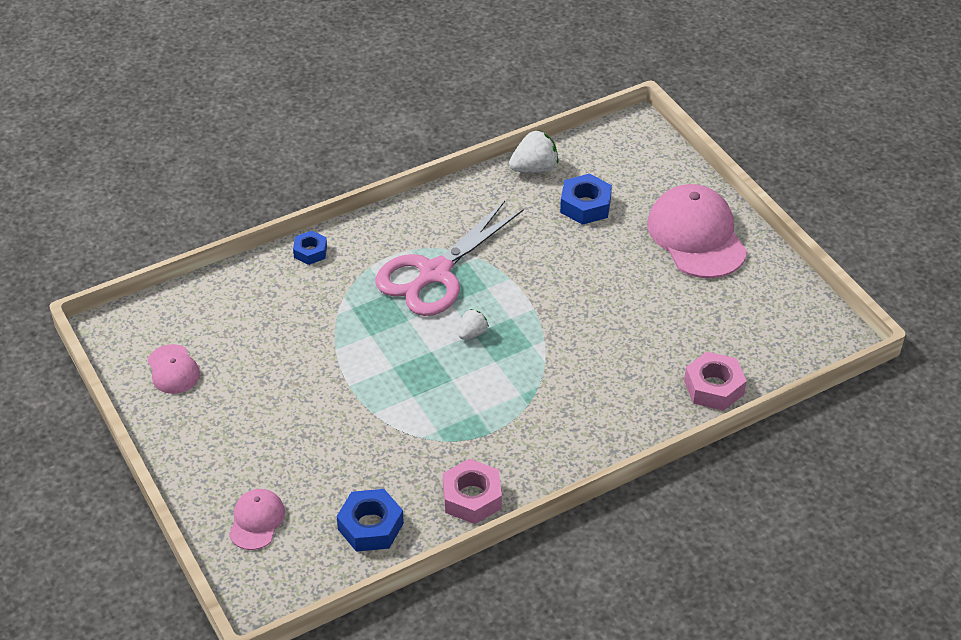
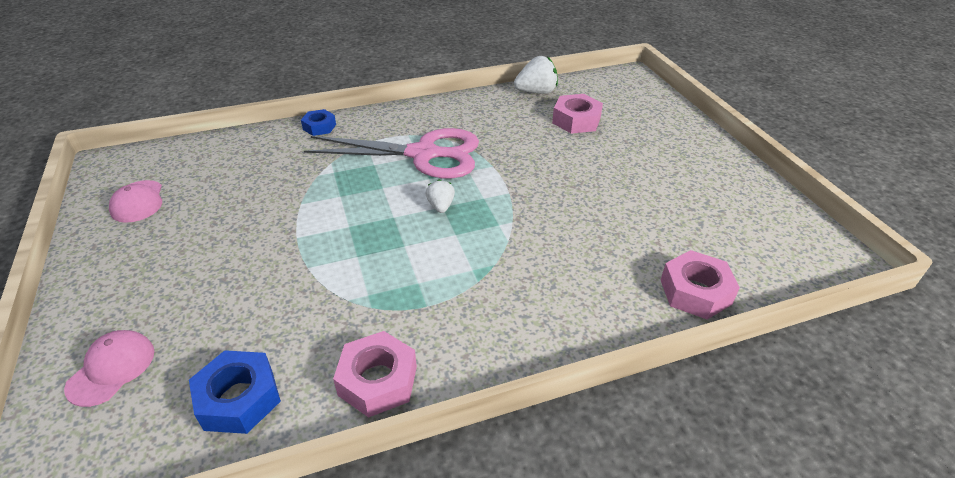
camera: 10 degrees right, 5 degrees down
(435, 273) = (423, 154): pink scissors -> pink scissors turned 135 degrees counterclockwise
(472, 333) = (440, 206): white strawberry -> white strawberry turned 60 degrees counterclockwise
(585, 205) = (576, 120): blue nut -> pink nut
(696, 236) = (680, 153): pink cap -> none

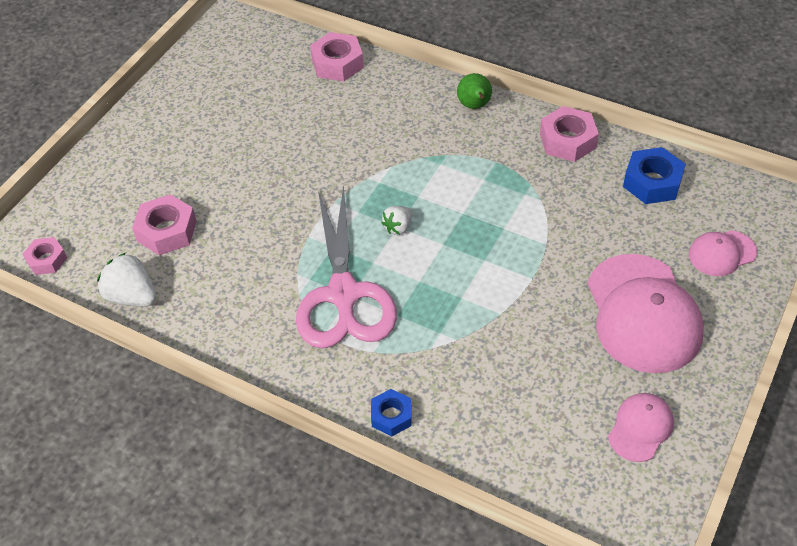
camera: 130 degrees left, 10 degrees up
(175, 268) = (643, 313): none -> pink cap
(423, 154) = (343, 294): pink scissors -> pink scissors turned 150 degrees counterclockwise
(516, 347) = (474, 106): none -> green pear
(605, 80) = (47, 260): none -> pink nut

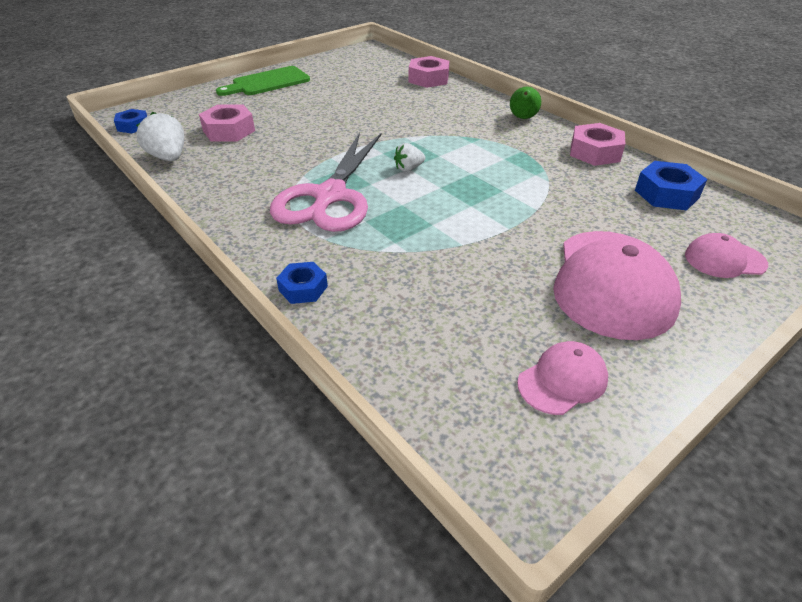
camera: 20 degrees right, 10 degrees down
(47, 260) = (133, 126): pink nut -> blue nut
(149, 129) = (268, 82): none -> green cutting board

